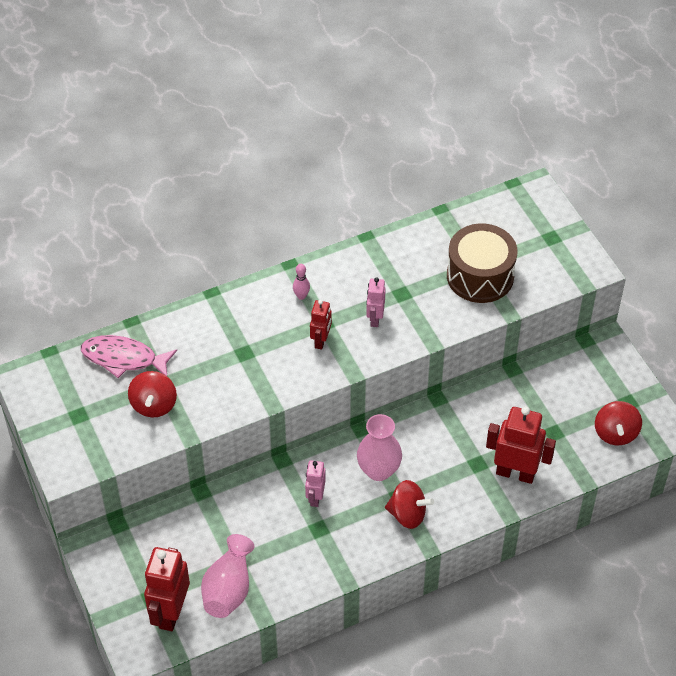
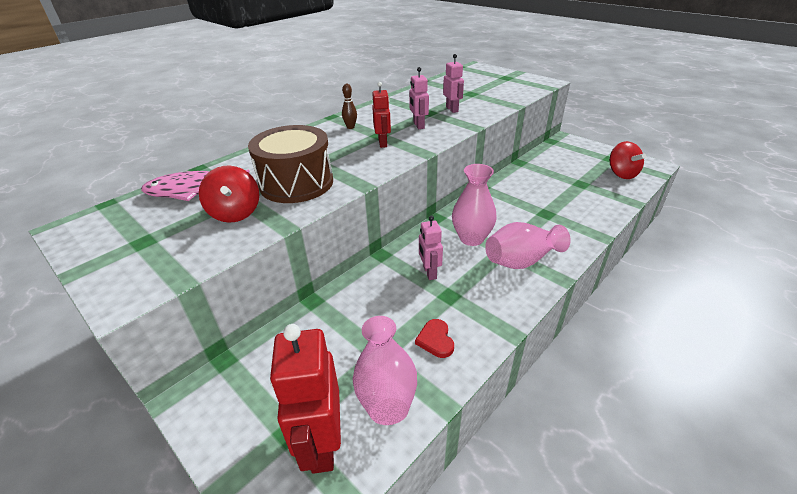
camera: 20 degrees left, 15 degrees down
(284, 566) = (435, 340): none -> red heart
(301, 296) = (350, 127): pink bowling pin -> brown bowling pin
(407, 514) = (521, 260): red spinning top -> pink vase
(431, 296) = (452, 109): none -> pink robot
(480, 276) = (477, 96): brown drum -> brown drum (296, 183)
(515, 473) = (579, 211): red robot -> none

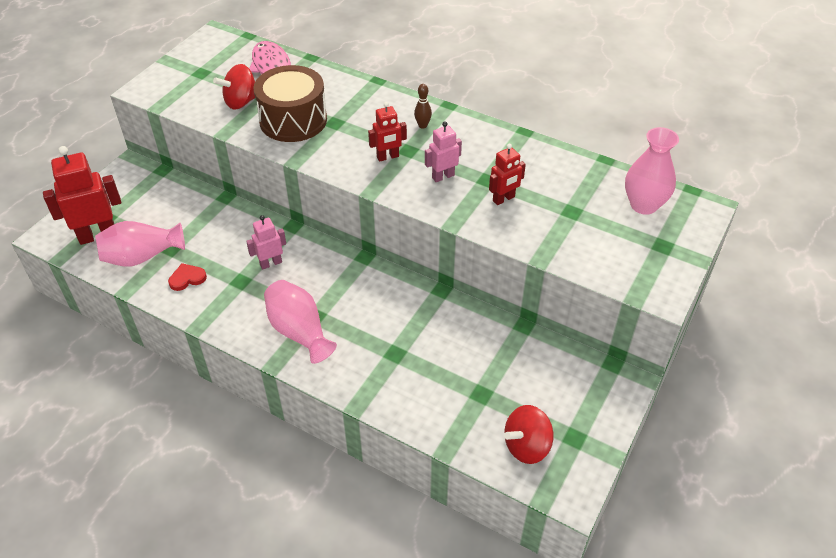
camera: 75 degrees right, 10 degrees up
(452, 109) = (503, 199): pink robot -> red robot
(471, 238) = (331, 289): pink vase -> pink vase (643, 205)

